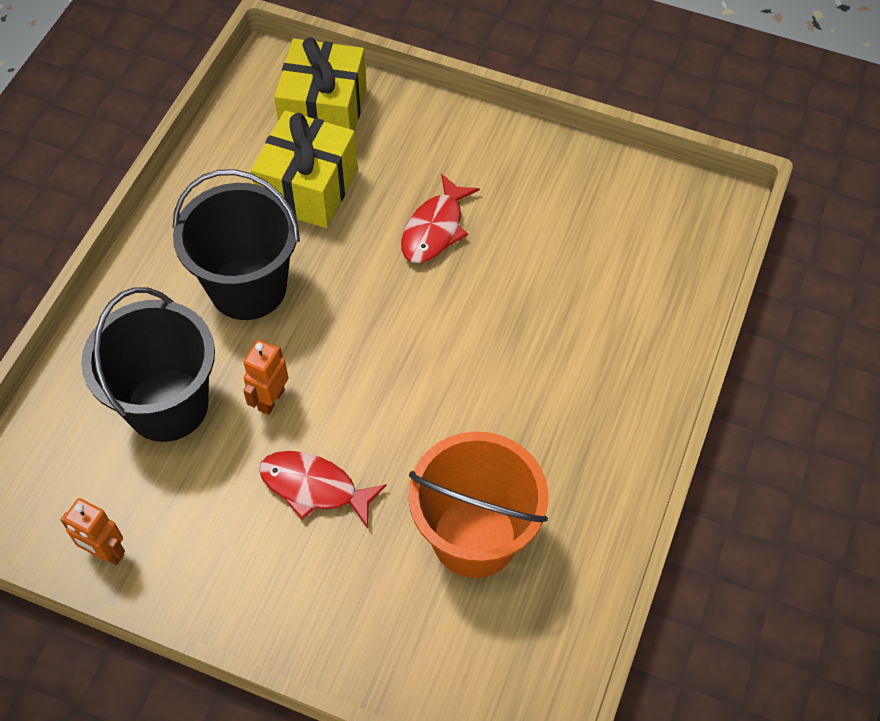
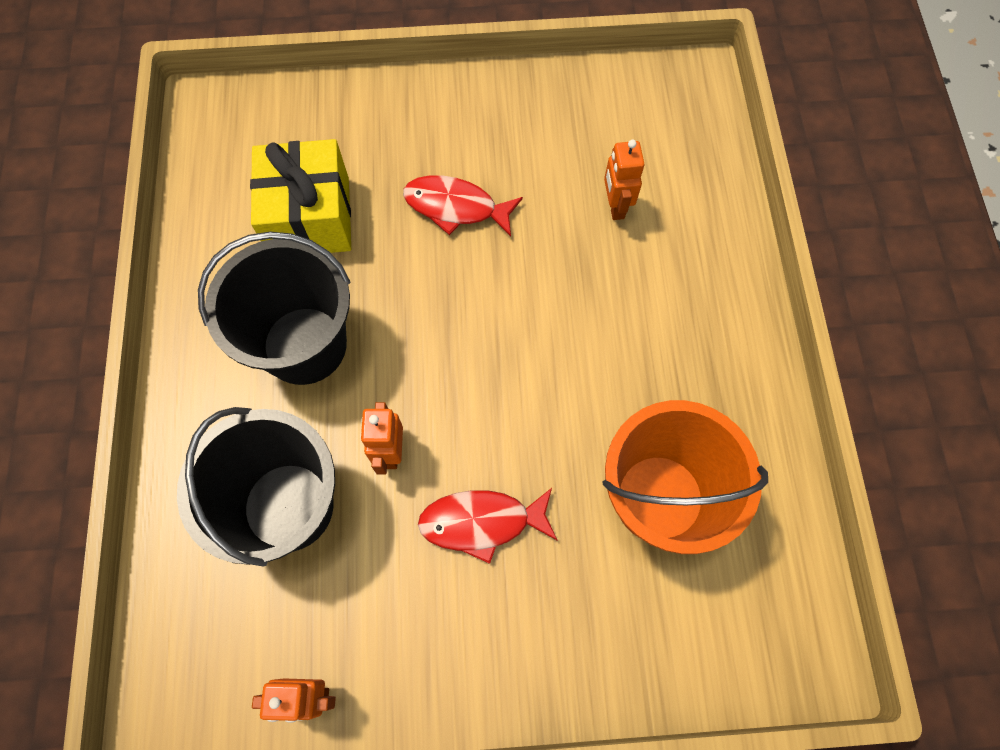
camera: 25 degrees left, 10 degrees up
(324, 111) = (284, 132): yellow gift -> none
(435, 229) = (456, 207): red fish -> red fish turned 105 degrees clockwise
(576, 284) = (615, 206): none -> orange robot

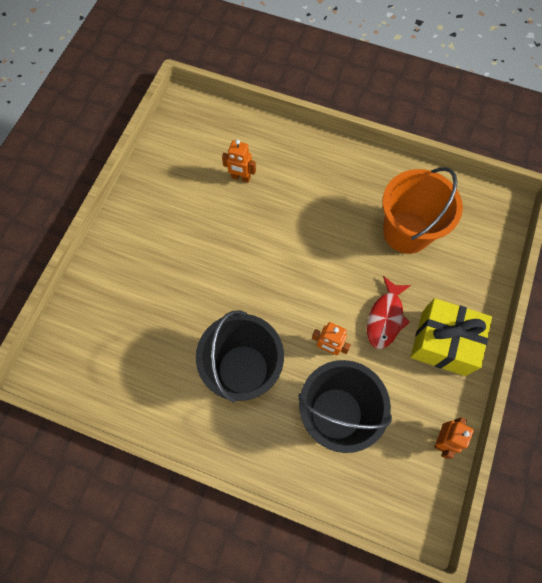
camera: 65 degrees left, 0 degrees up
(310, 217) = (160, 336): yellow gift -> yellow gift (443, 342)
(456, 207) = (198, 255): red fish -> none

